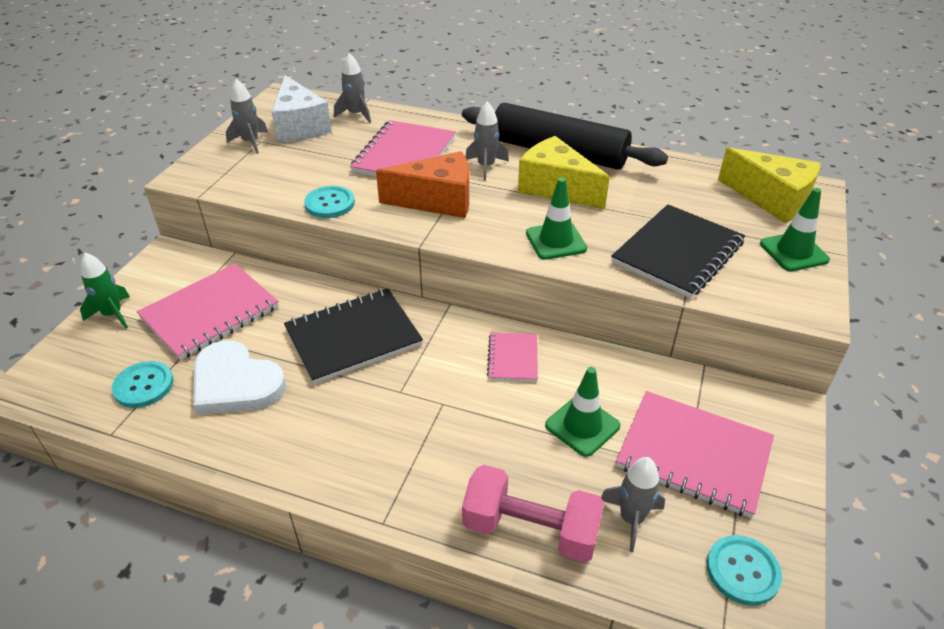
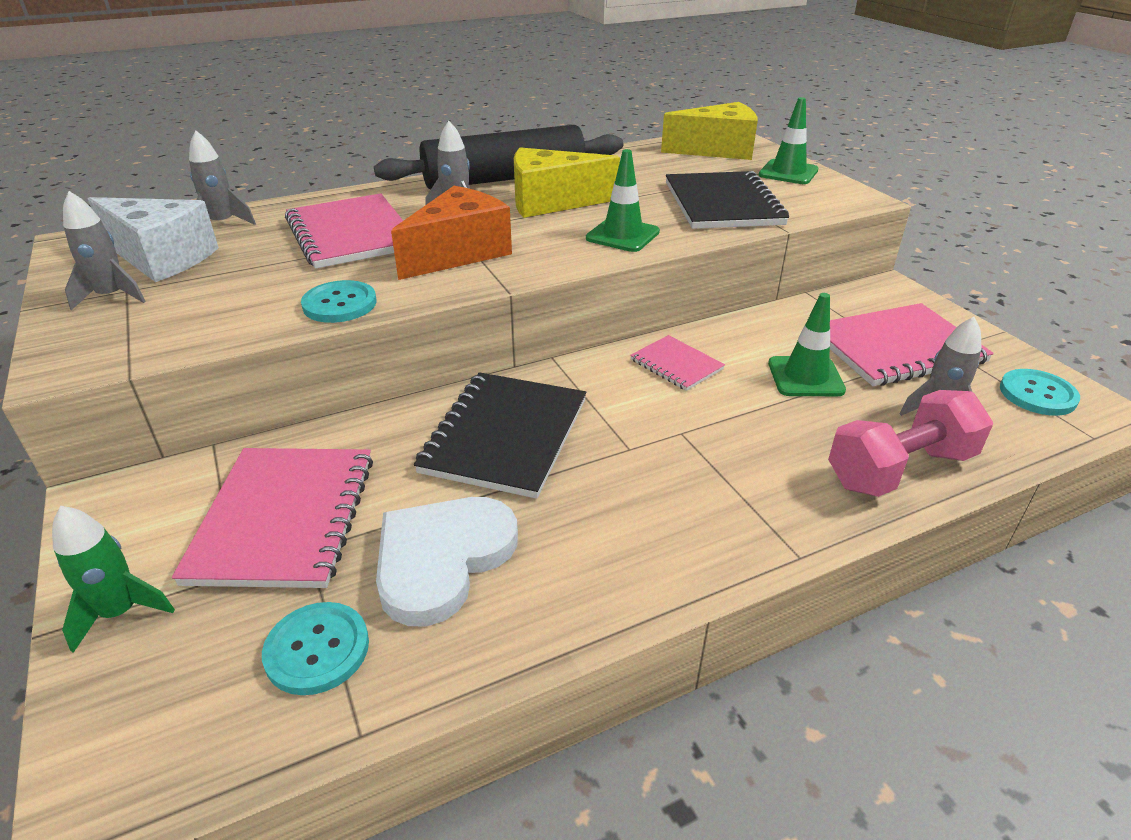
camera: 45 degrees left, 5 degrees down
(235, 383) = (442, 559): white heart -> white heart turned 135 degrees clockwise

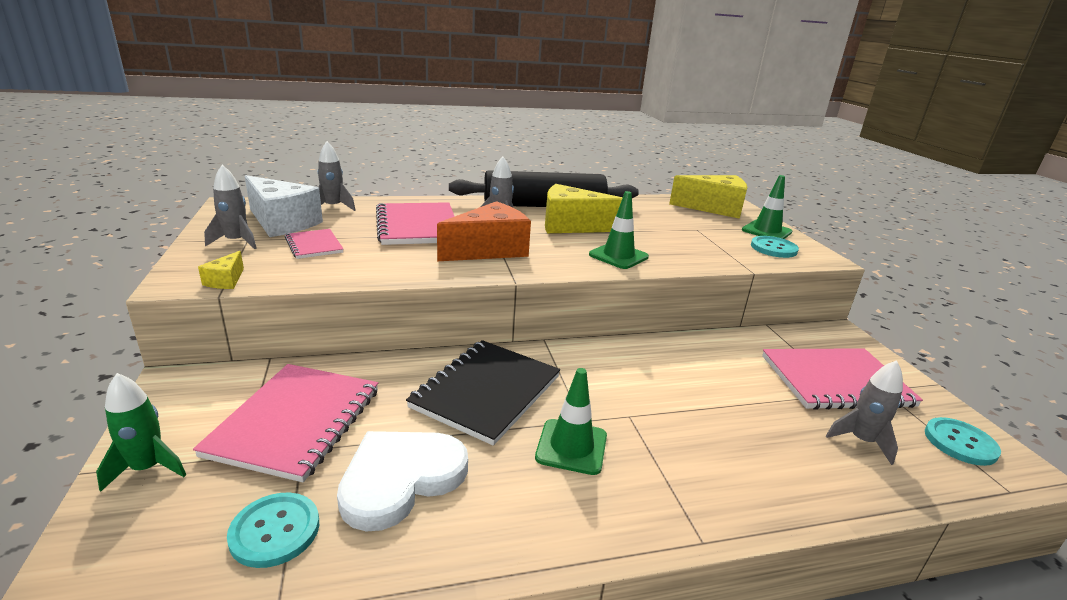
camera: 10 degrees right, 10 degrees down
(128, 354) = (226, 280): none -> yellow cheese
(339, 304) = (387, 271): turquoise button -> turquoise button (773, 248)
(676, 365) = (641, 362): pink notebook -> pink notebook (314, 245)
(723, 204) = (706, 245): black notebook -> none
(805, 377) = (748, 390): green traffic cone -> green traffic cone (571, 447)
(899, 469) = (815, 483): pink dumbbell -> none

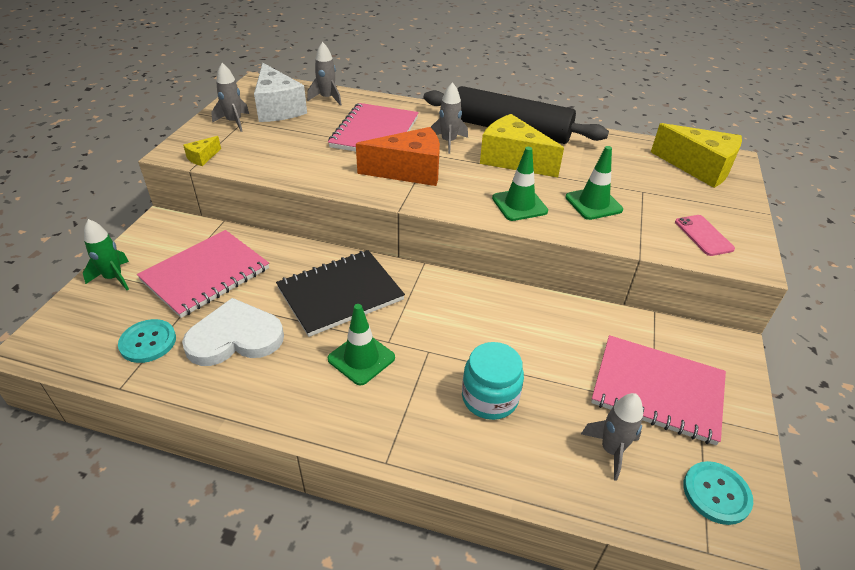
camera: 30 degrees right, 15 degrees up
(314, 245) = (282, 137): pink notebook -> none
(726, 436) = (489, 398): none -> turquoise jar
(766, 231) = (725, 212): green traffic cone -> green traffic cone (593, 203)
(773, 248) = (703, 235): turquoise button -> pink phone

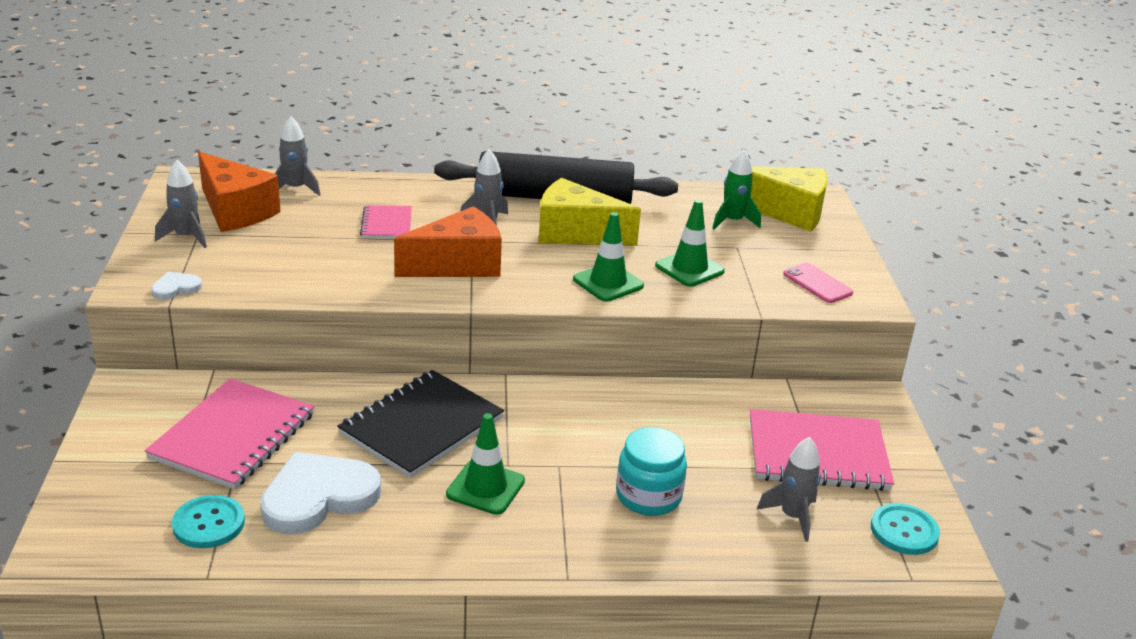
camera: 20 degrees left, 10 degrees down
(114, 278) = (107, 463): green rocket -> green rocket (733, 221)
(203, 157) = (176, 288): yellow cheese -> white heart
(278, 108) = (235, 211): white cheese -> orange cheese
(374, 132) = (386, 224): pink notebook -> pink notebook, size x0.53

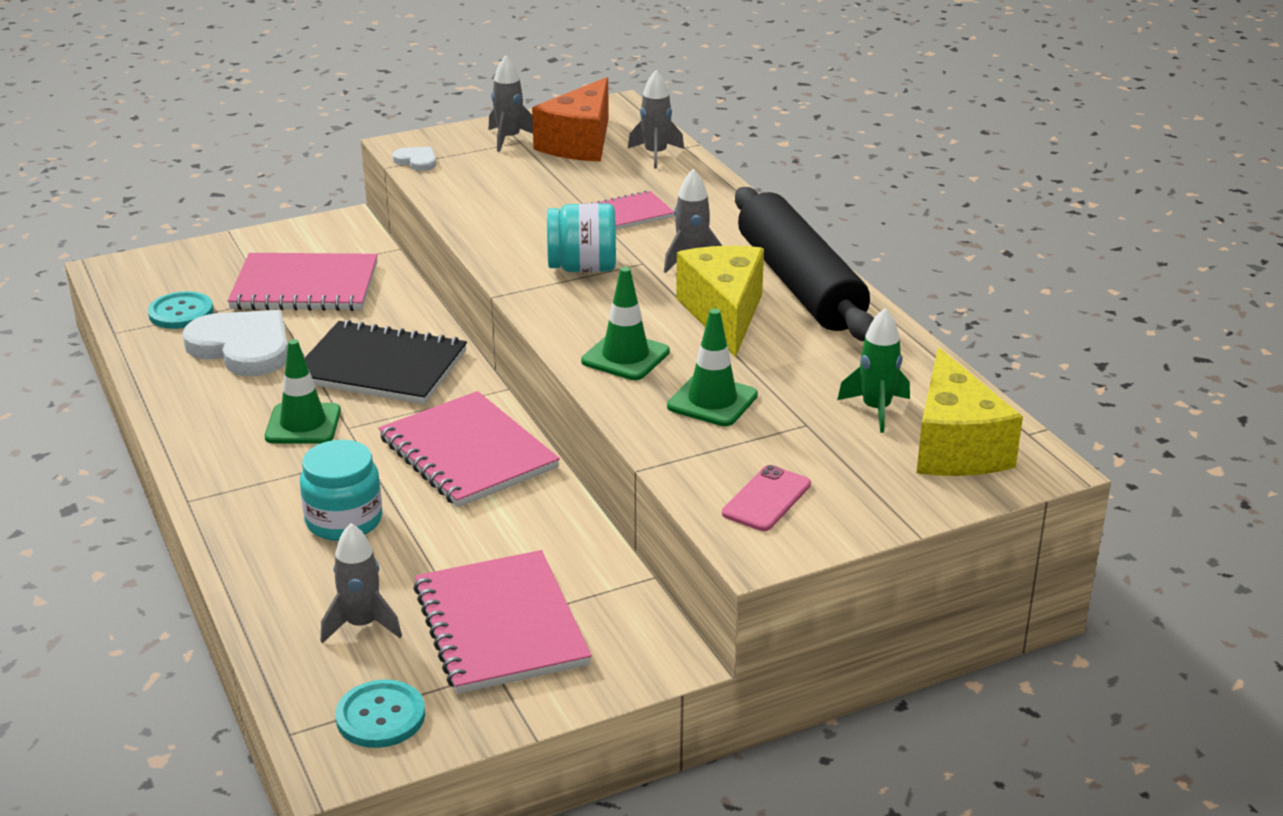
camera: 70 degrees right, 0 degrees up
(458, 264) = (582, 268): orange cheese -> turquoise jar
(588, 415) = (468, 453): none -> pink notebook

